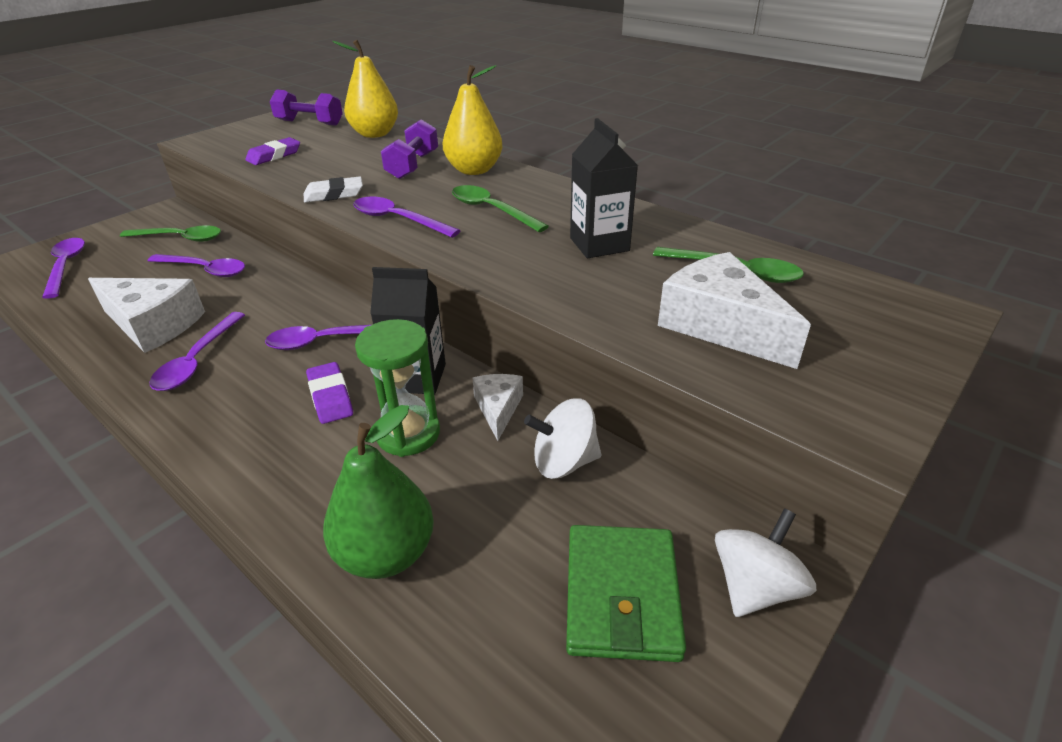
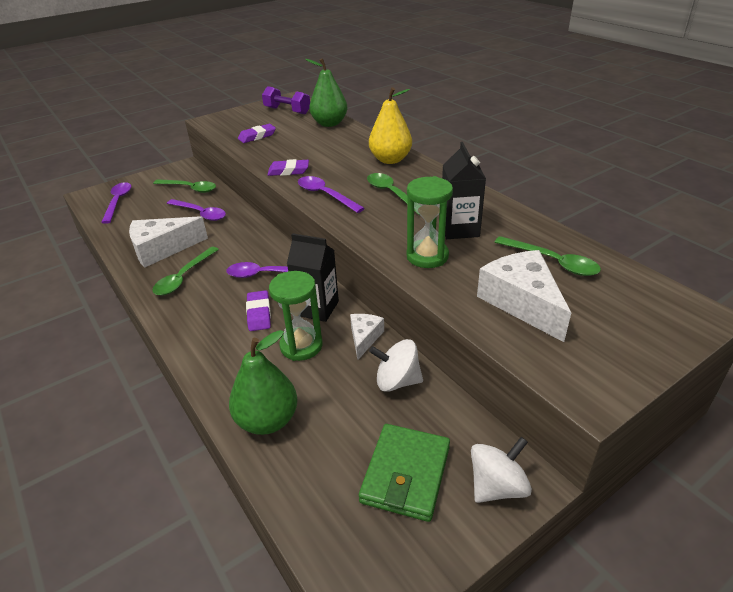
camera: 15 degrees right, 0 degrees up
(153, 325) = (162, 249): white cheese -> white cheese turned 120 degrees clockwise
(197, 360) = (184, 277): purple spoon -> green spoon
(334, 194) = (288, 171): white eraser -> purple eraser
(375, 134) = (329, 123): yellow pear -> green pear
(413, 166) = (348, 152): purple dumbbell -> none
(569, 282) = (427, 256): none -> green hourglass

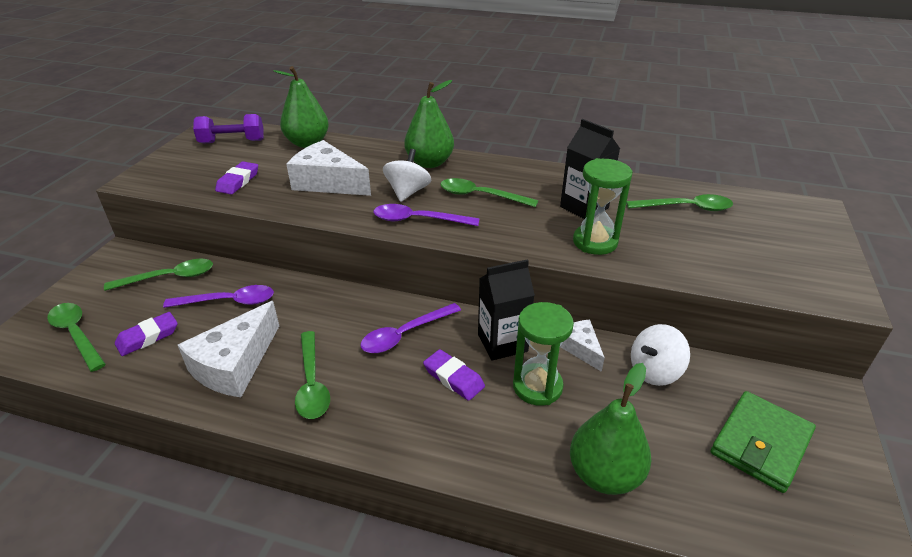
camera: 40 degrees left, 0 degrees up
(118, 202) = (77, 334): purple spoon -> green spoon
(288, 171) = (338, 208): purple eraser -> purple eraser (148, 337)
(390, 160) = (429, 163): yellow pear -> green pear
(405, 474) = (760, 444): green wallet -> green wallet turned 60 degrees clockwise
(497, 486) = (820, 410): white spinning top -> white spinning top (407, 192)
(522, 302) = (713, 250): white cheese -> white cheese (328, 182)

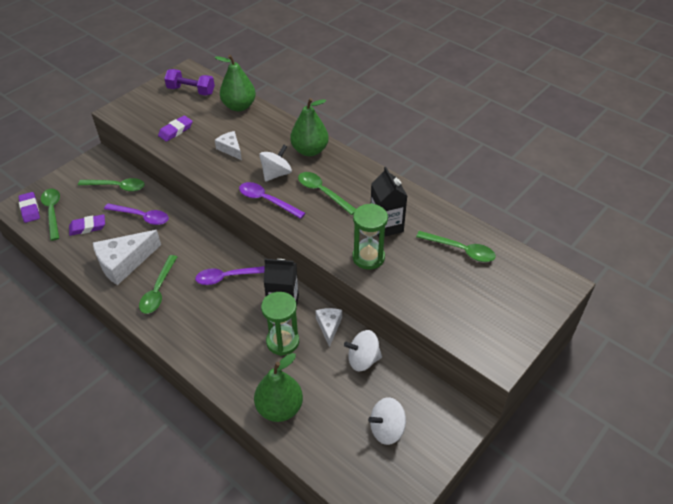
camera: 25 degrees right, 10 degrees up
(328, 182) = (230, 149): white cheese -> white cheese, size x0.55
(453, 378) = (238, 317): purple eraser -> purple eraser (30, 209)
(760, 444) = (387, 429): green wallet -> white spinning top

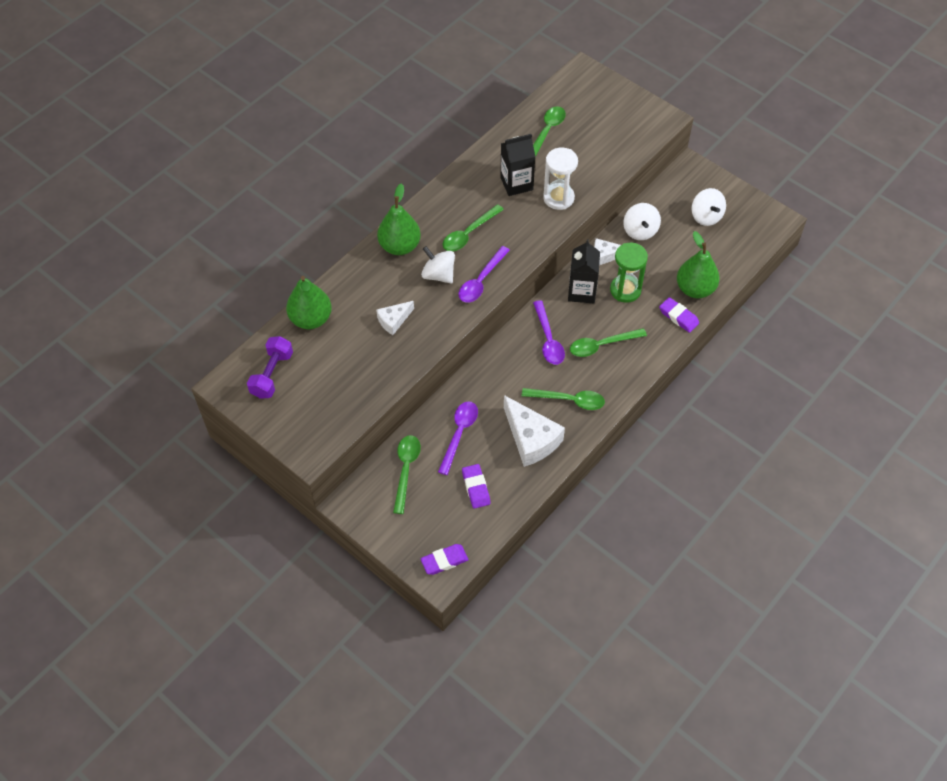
camera: 90 degrees left, 10 degrees up
(53, 212) = (450, 533): green spoon -> green spoon (602, 345)
(176, 131) = (356, 380): purple eraser -> purple eraser (678, 317)
(368, 257) = (558, 198): green hourglass -> white hourglass

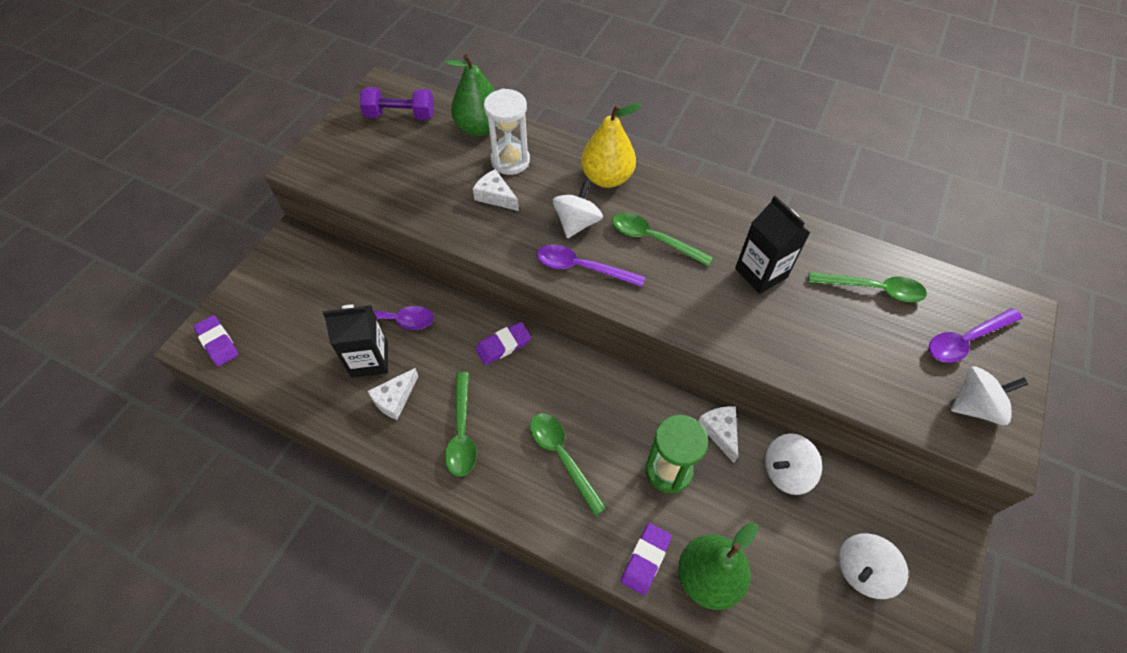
camera: 75 degrees right, 0 degrees up
(400, 246) = (607, 178): green pear -> yellow pear
(406, 470) = (336, 280): green spoon -> none
(476, 488) = (318, 353): purple eraser -> purple eraser (503, 345)
(531, 439) = (395, 399): white cheese -> white cheese, size x0.55
(548, 339) = (554, 387): purple spoon -> purple spoon (966, 340)
(558, 198) = (759, 327): white hourglass -> white hourglass (510, 161)
(582, 291) = (645, 413): black carton -> black carton (369, 359)
(638, 119) = (974, 406): none -> white spinning top

